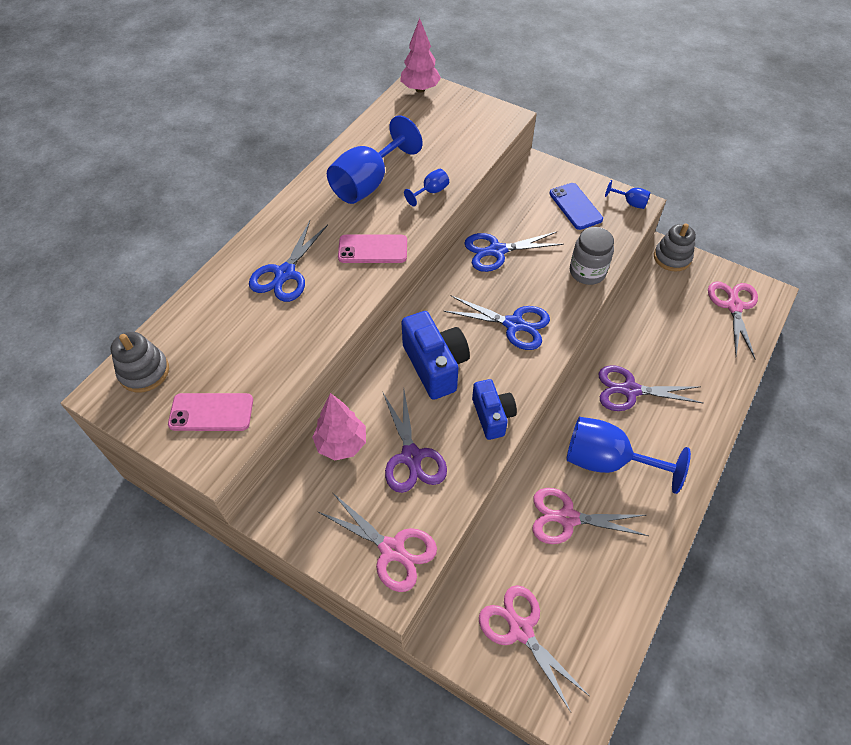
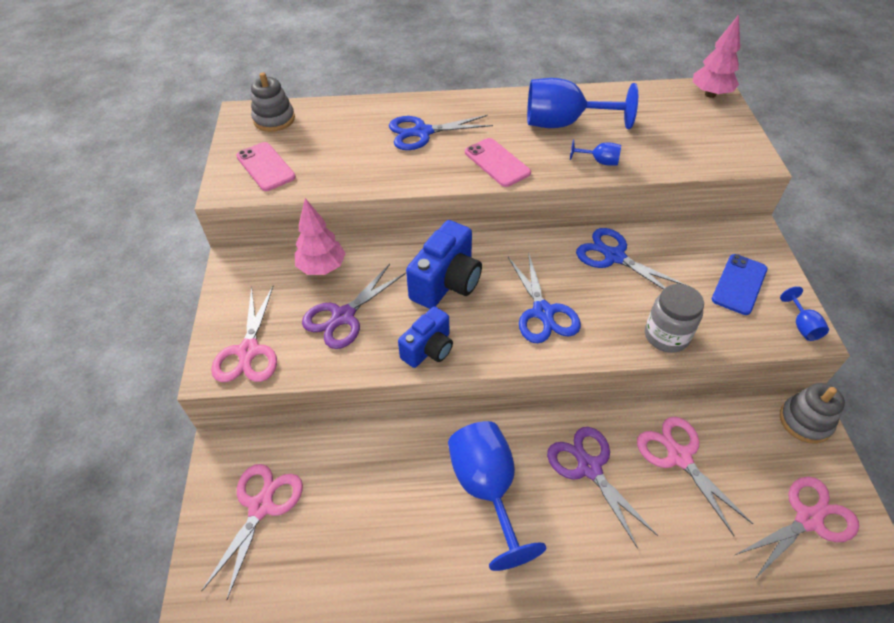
camera: 55 degrees right, 5 degrees down
(567, 518) = (398, 486): pink scissors -> pink scissors (679, 456)

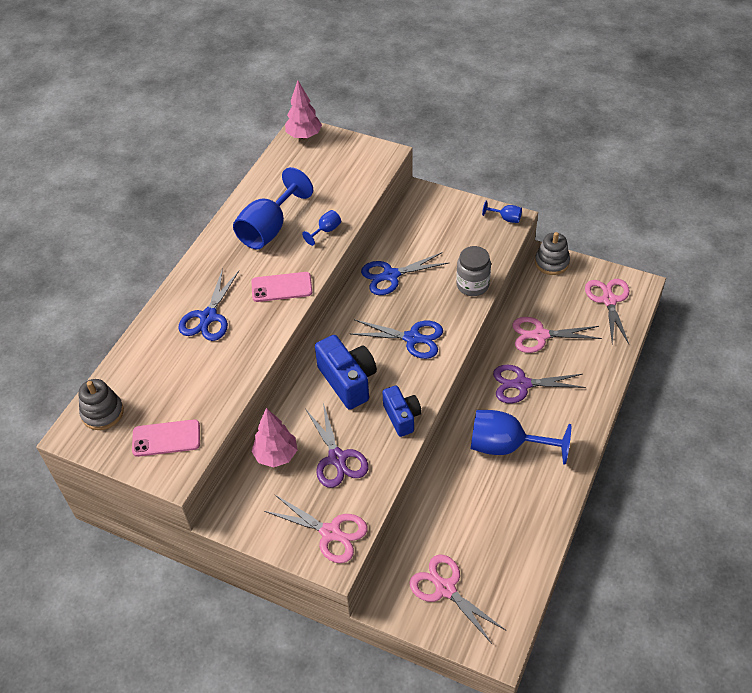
camera: 60 degrees left, 0 degrees up
(739, 284) = (457, 227): blue phone -> none

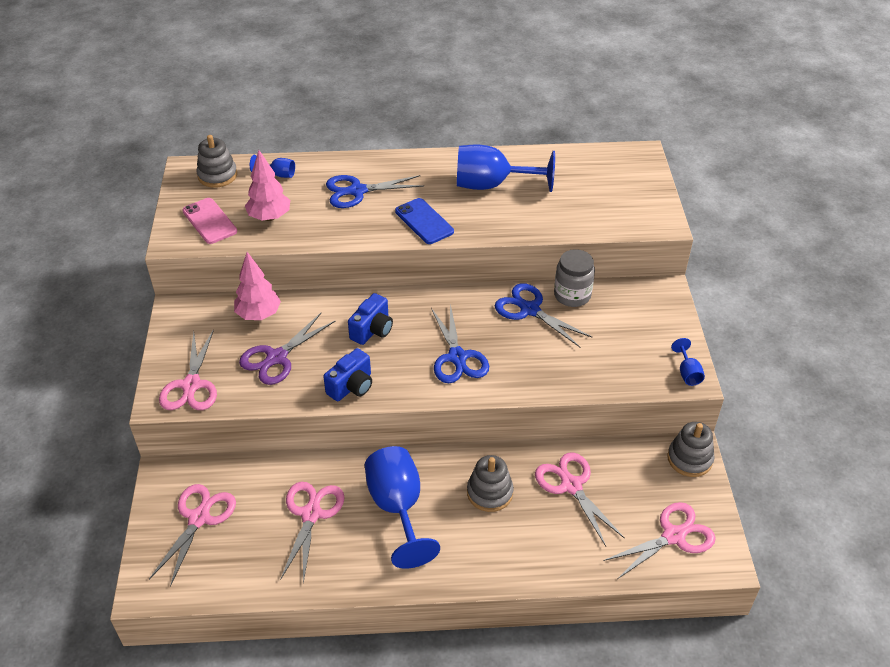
camera: 60 degrees right, 5 degrees down
(281, 287) = (424, 221): pink phone -> blue phone
(304, 136) = (636, 159): pink tree -> pink tree (269, 217)
(326, 231) = (518, 222): blue goblet -> blue goblet (278, 174)
(348, 381) = (372, 330): blue camera -> blue camera, size x0.65
(472, 285) = (564, 379): grey jar -> grey jar (572, 295)
(482, 506) = (311, 514): none -> pink scissors
(522, 384) = (490, 493): purple scissors -> grey stacking toy

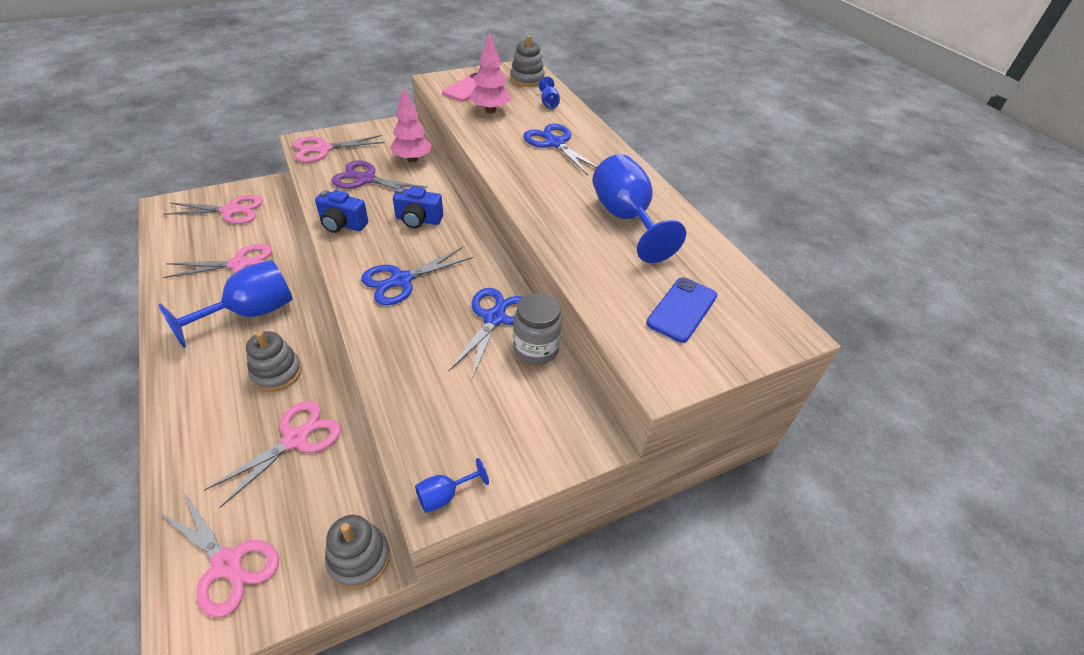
camera: 65 degrees right, 0 degrees up
(424, 221) = (536, 188): blue phone -> blue phone (682, 309)

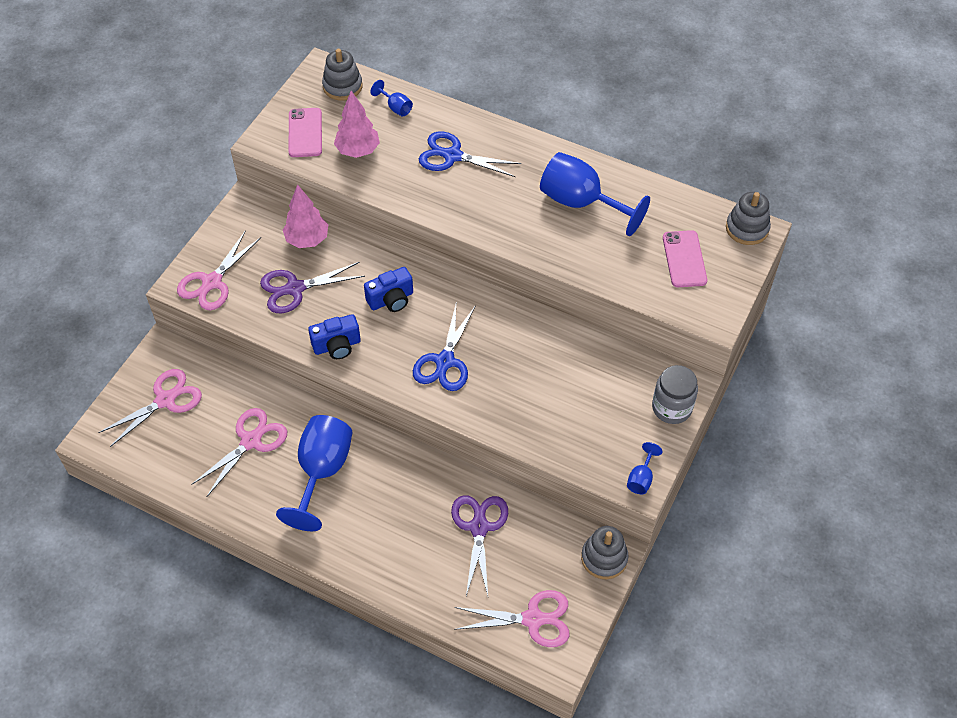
camera: 35 degrees left, 10 degrees up
(277, 373) = (405, 497): grey stacking toy -> grey stacking toy (747, 228)
(295, 439) = (479, 527): pink scissors -> purple scissors
(494, 318) = (544, 345): blue scissors -> none
(536, 349) = (595, 348): grey jar -> grey jar (671, 408)
(682, 309) = (684, 259): blue phone -> pink phone

